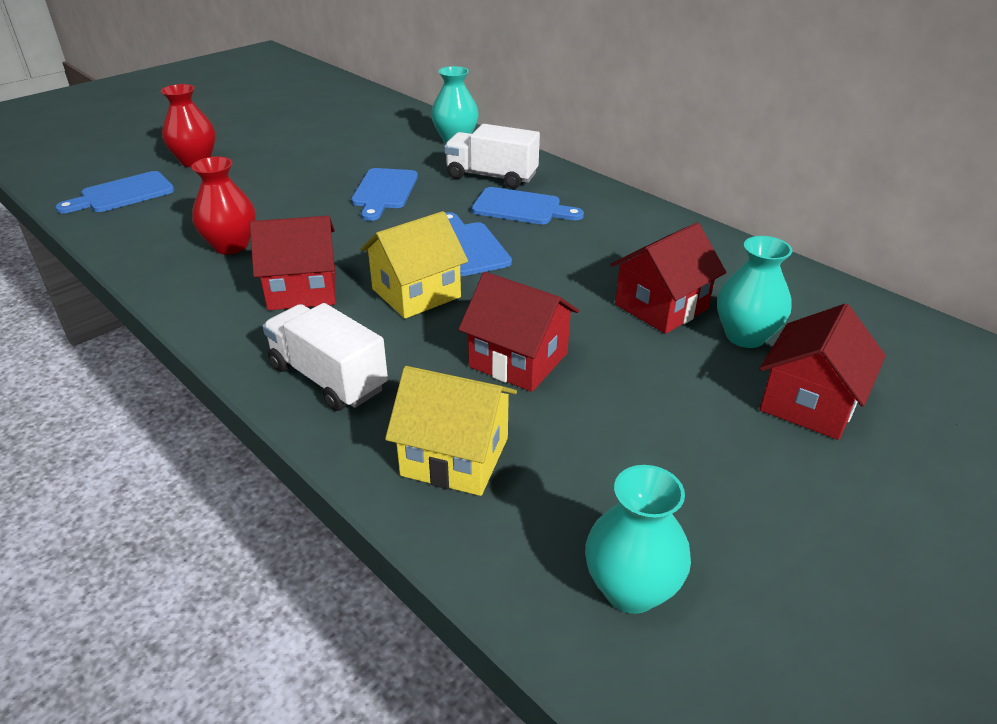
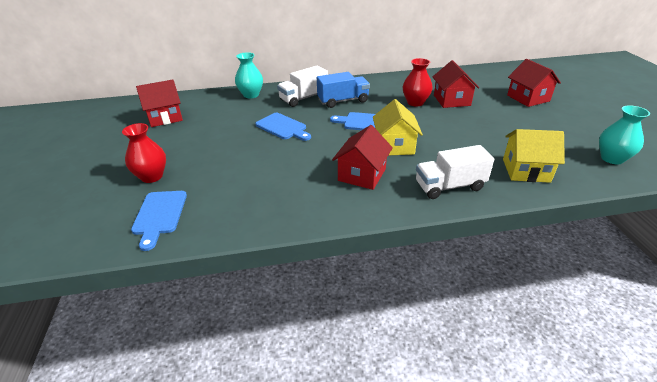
camera: 55 degrees left, 0 degrees up
(231, 246) = (288, 186): red vase -> red vase (415, 102)
(455, 456) = (525, 170): yellow house -> yellow house turned 45 degrees clockwise
(518, 360) = (467, 138): red house -> red house (165, 117)
(521, 208) = (343, 101): blue cutting board -> blue truck
(745, 336) = (482, 93): turquoise vase -> none

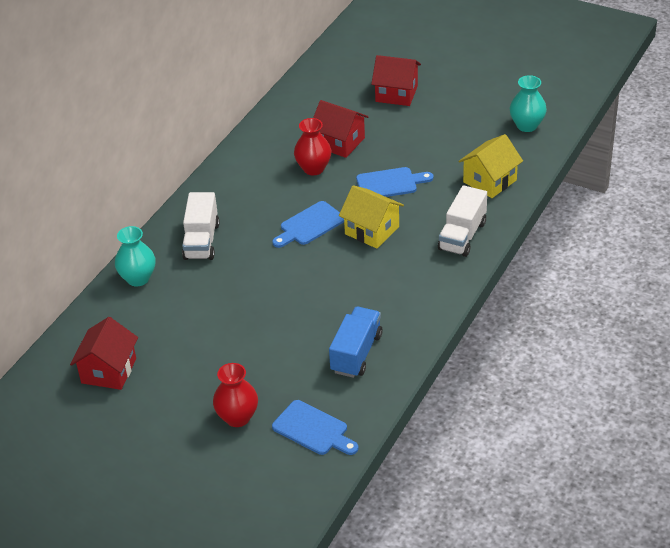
camera: 50 degrees left, 5 degrees up
(283, 127) = (248, 287): blue cutting board -> blue cutting board (390, 183)
(343, 101) = (246, 215): blue truck -> blue truck (356, 353)
(362, 175) = (392, 276): red house -> none

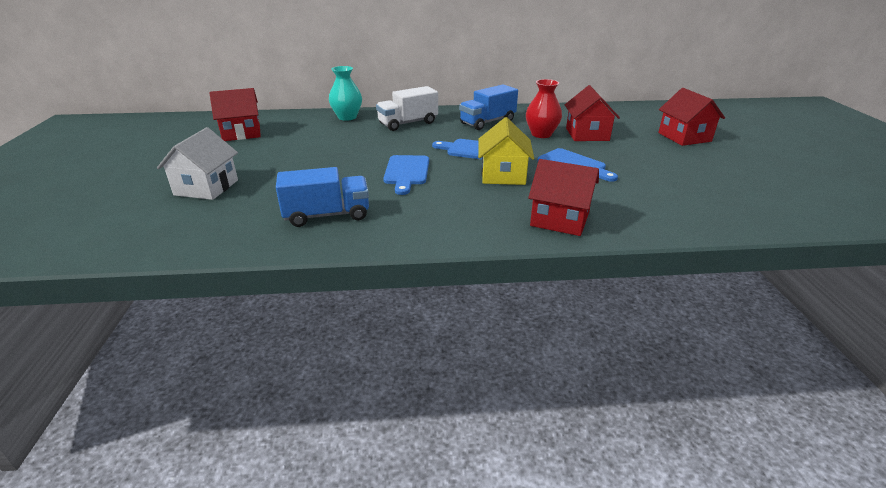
camera: 55 degrees right, 10 degrees down
(237, 417) = (206, 187): red vase -> white house
(252, 187) = (487, 122): none -> blue truck
(313, 430) = (201, 225): blue cutting board -> blue cutting board (406, 172)
(462, 236) = (560, 219): white truck -> red house
(489, 181) = (662, 209): yellow house -> none
(527, 125) = (779, 204): turquoise vase -> none

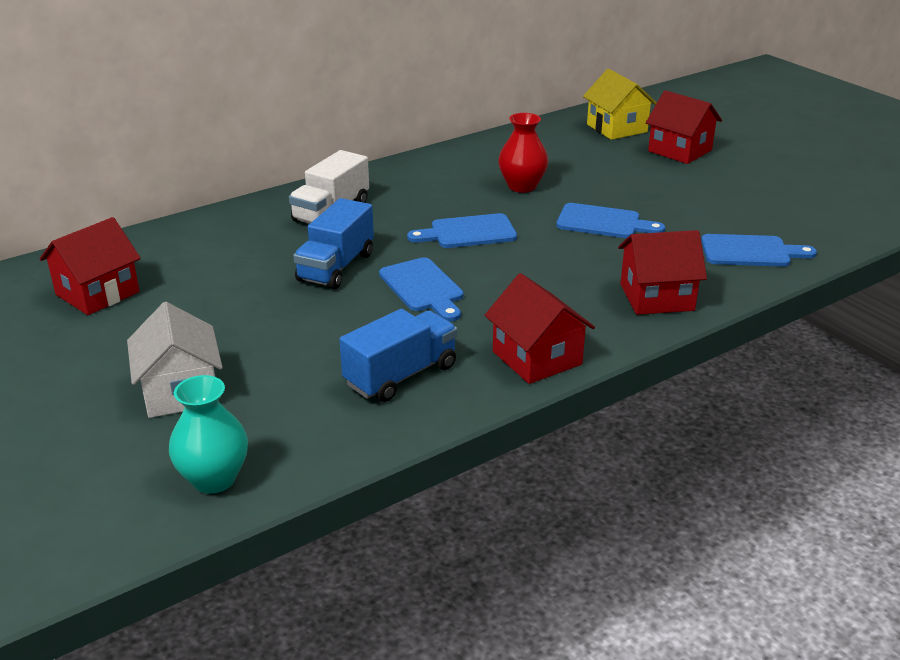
camera: 30 degrees left, 0 degrees up
(347, 117) = (228, 223): turquoise vase -> turquoise vase (214, 479)
(487, 122) = (435, 183): blue truck -> blue truck (336, 267)
(503, 175) = (540, 258): yellow house -> yellow house (616, 128)
(587, 134) = (574, 173): red house -> red house (537, 358)
(674, 210) = (750, 252): none -> blue cutting board

